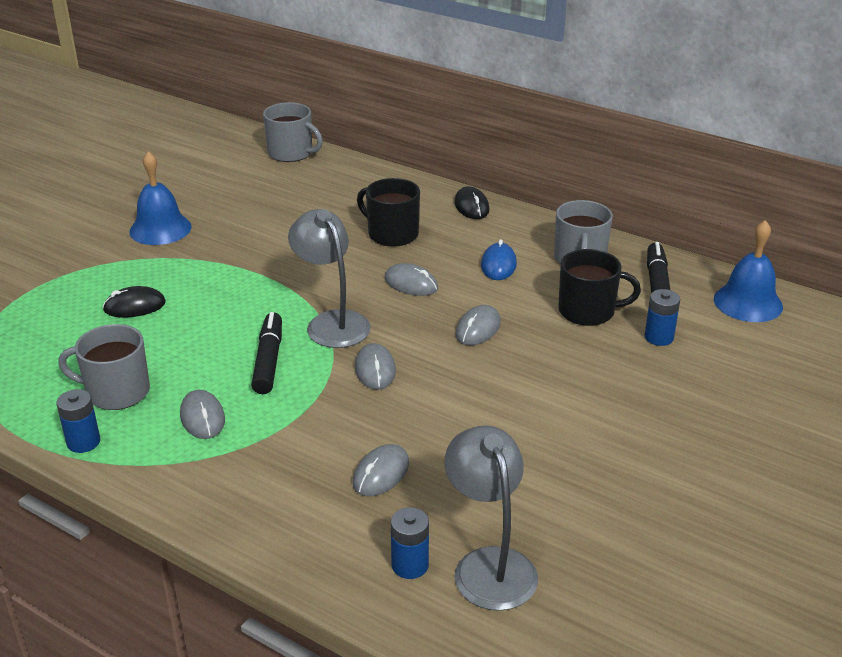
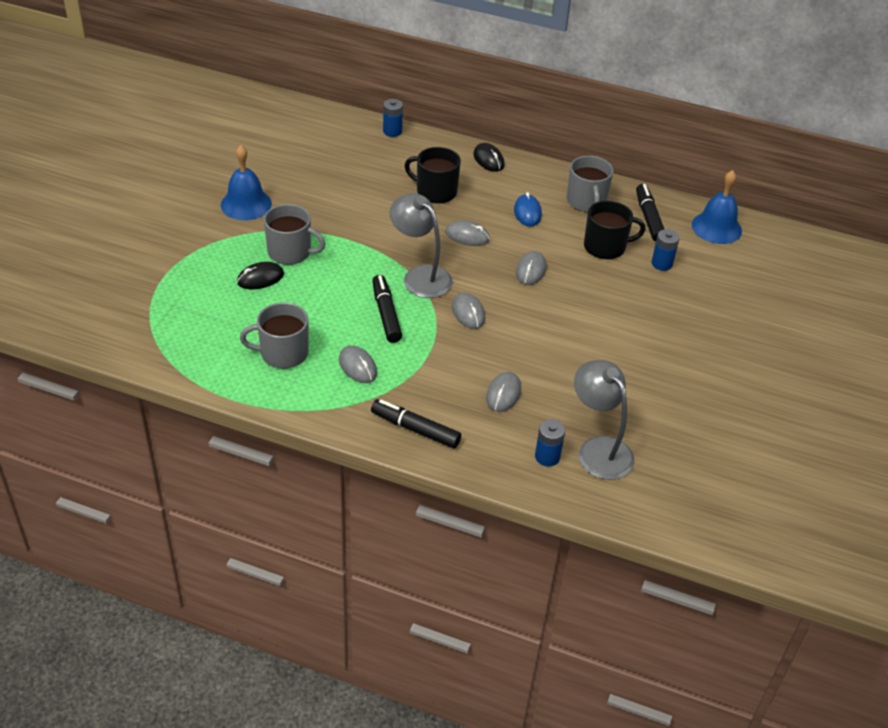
camera: 15 degrees left, 10 degrees up
(83, 442) = (278, 396): blue battery -> blue battery (392, 131)
(241, 504) = (415, 429): none -> black marker
(291, 153) = (321, 118): grey mug -> grey mug (290, 252)

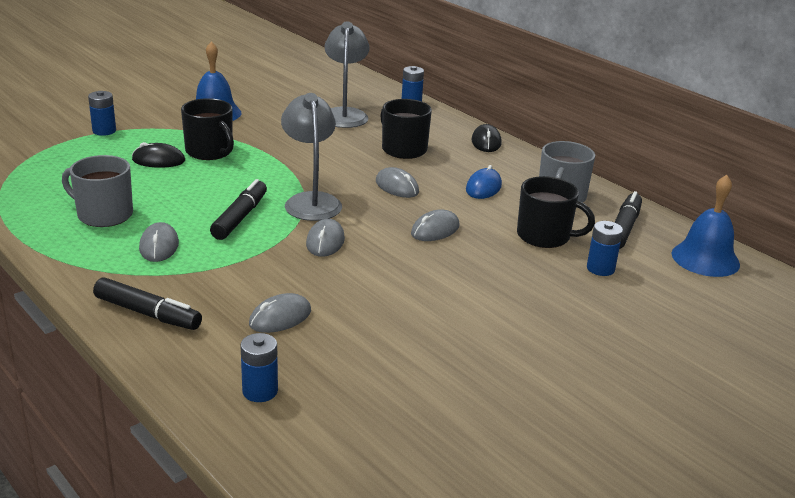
camera: 30 degrees right, 15 degrees down
(177, 261) = (104, 131): none -> blue battery
(290, 252) = (210, 151): grey mug -> black mug
(415, 429) = (147, 313): black marker -> black marker turned 150 degrees clockwise
(598, 449) = (331, 407): grey lamp -> grey lamp (345, 114)

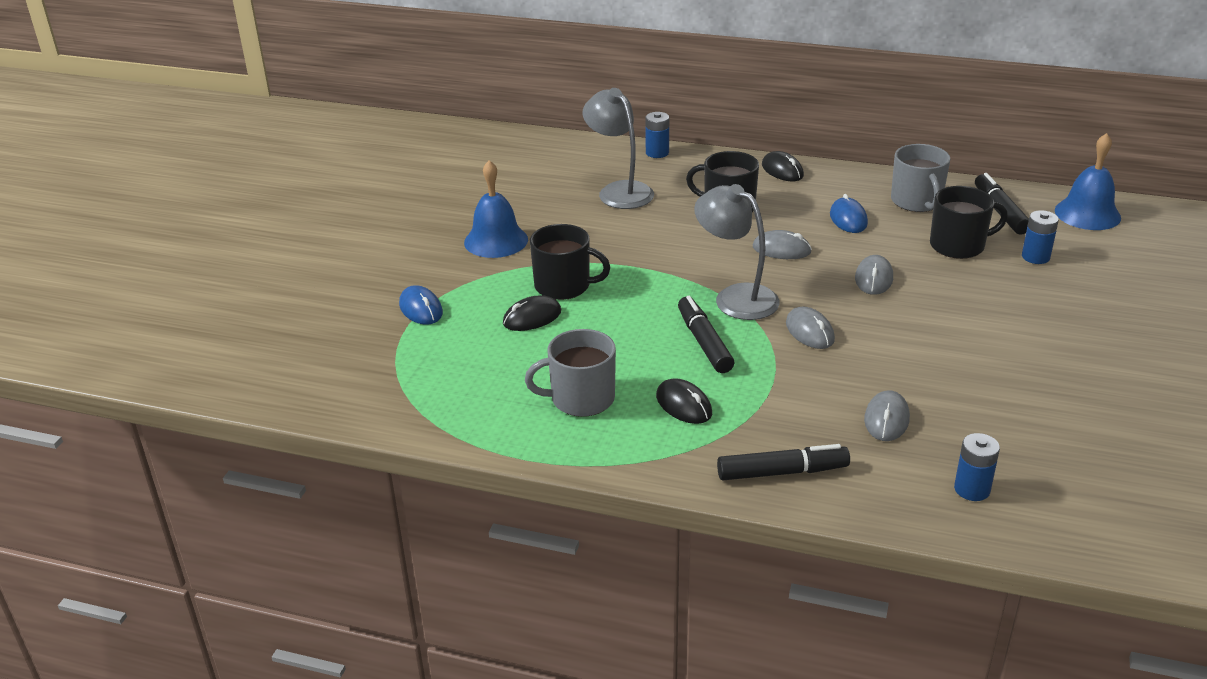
camera: 30 degrees left, 5 degrees up
(104, 131) = (421, 309): blue battery -> blue mouse
(159, 246) = (684, 405): grey mouse -> black mouse

